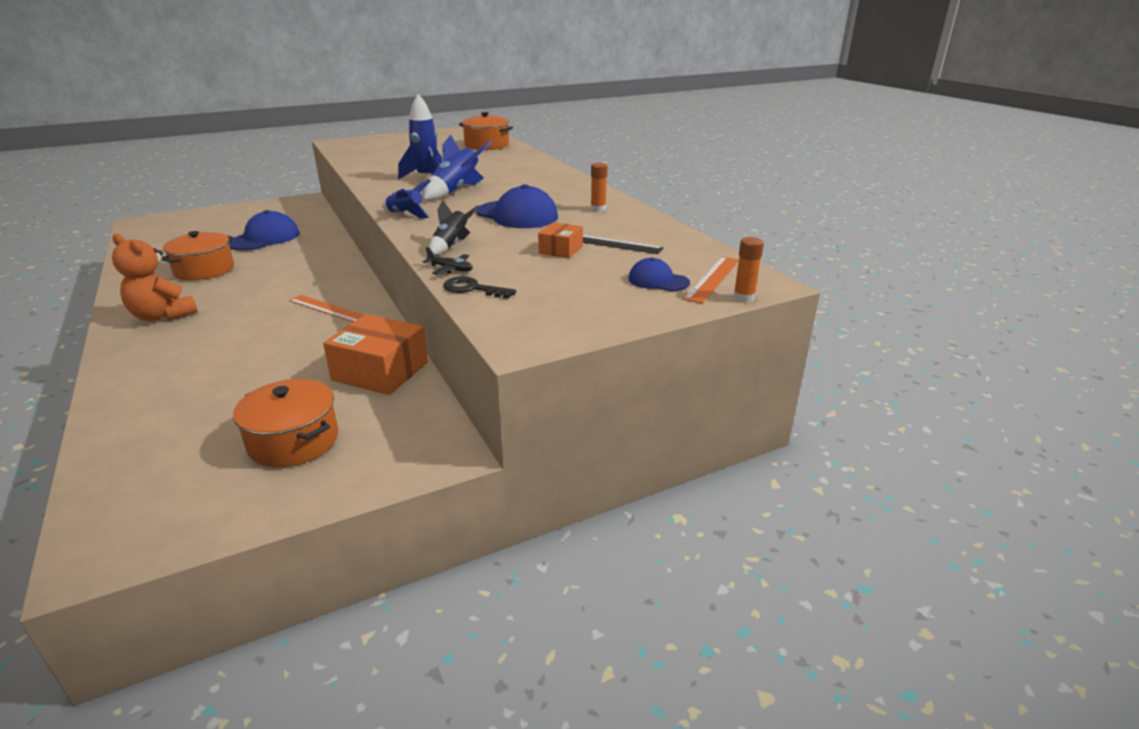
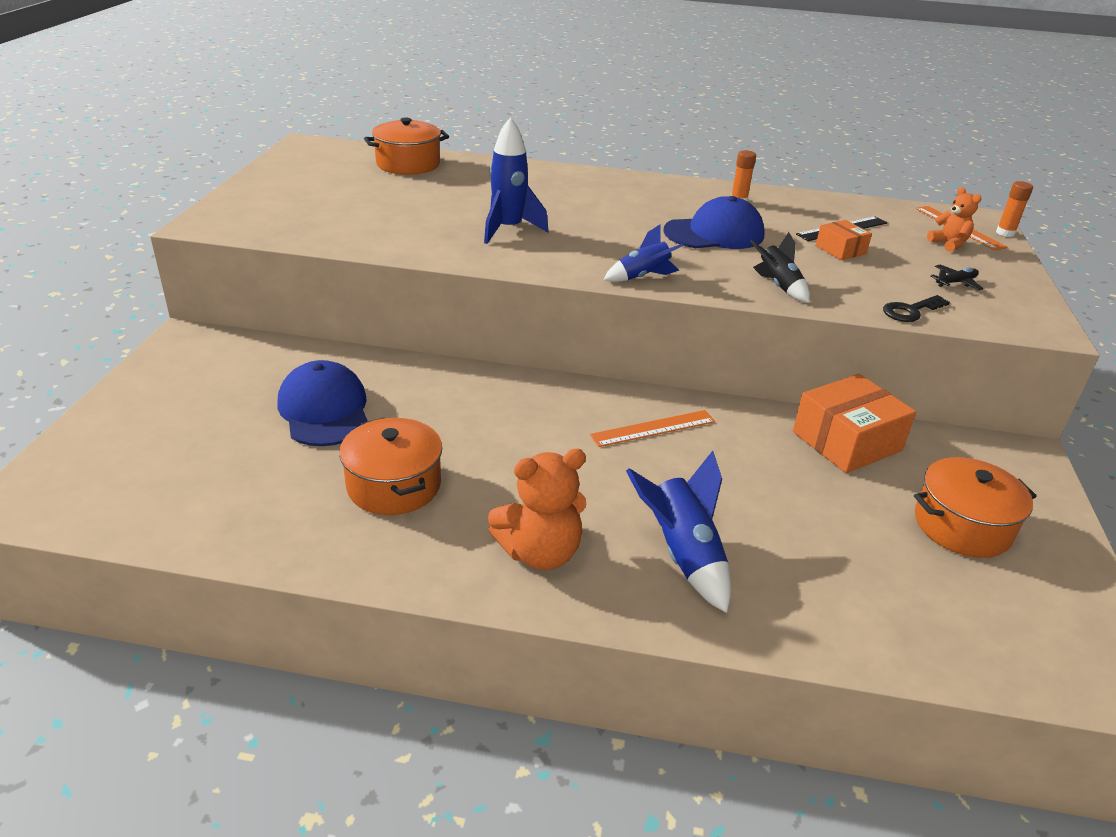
camera: 55 degrees left, 5 degrees up
(450, 269) = (849, 305): black plane -> black plane (955, 282)
(456, 191) = (586, 231): blue rocket -> blue rocket (683, 555)
(658, 281) = (949, 244): blue cap -> orange teddy bear

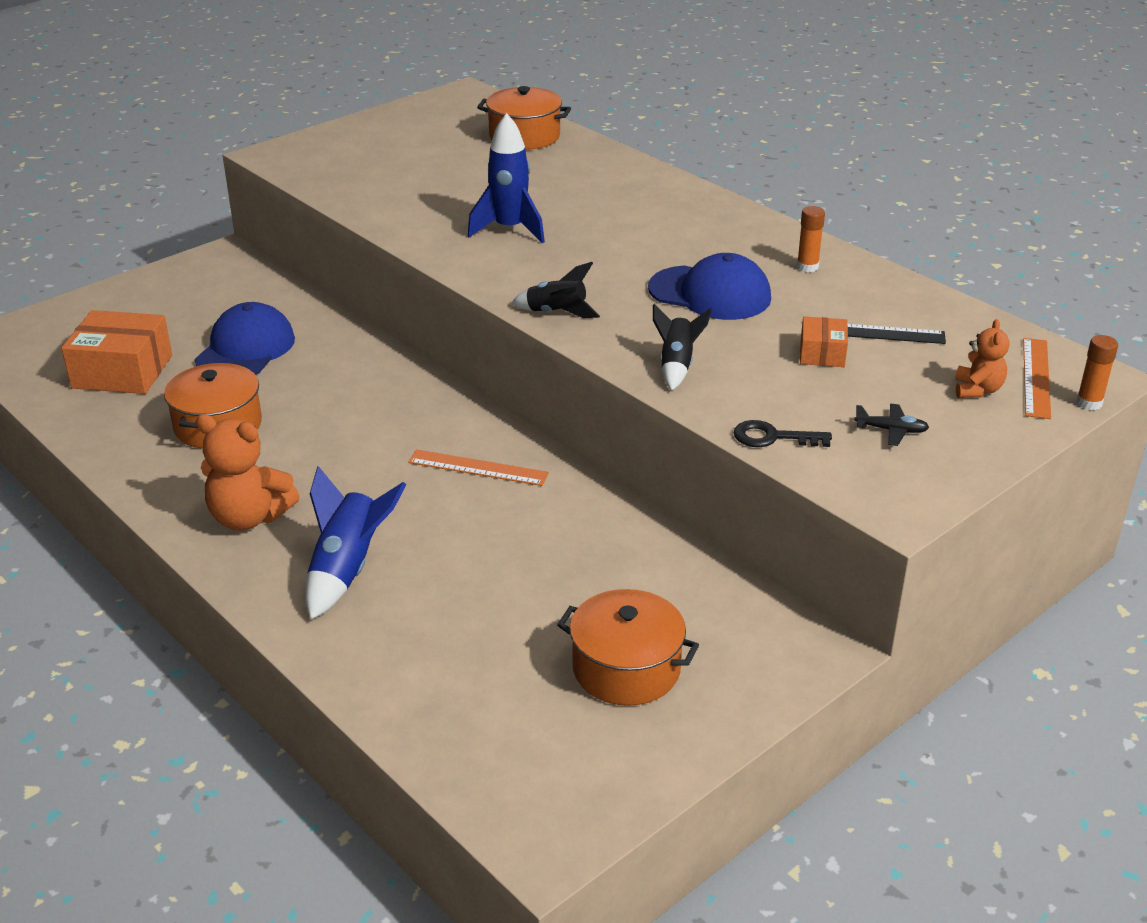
camera: 40 degrees right, 0 degrees up
(643, 277) = (557, 313): blue rocket -> black rocket
(846, 441) = (641, 555): orange box -> orange box (122, 371)

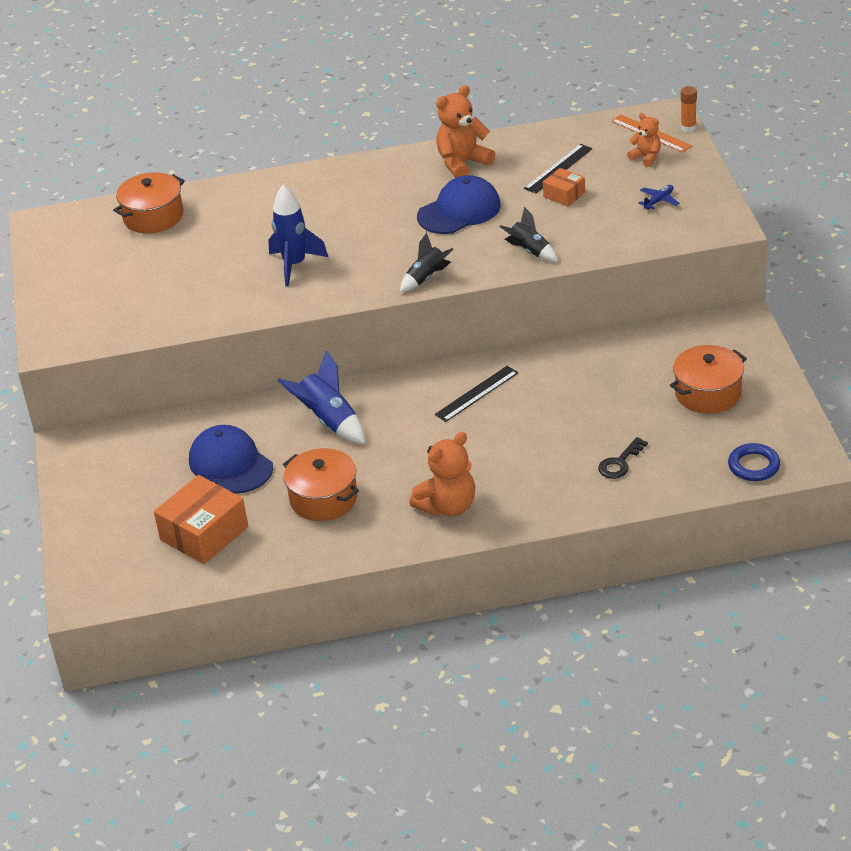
camera: 55 degrees left, 5 degrees up
(348, 569) = (538, 475): blue rocket -> blue rocket (329, 421)
(478, 468) = (476, 393): orange ruler -> black ruler
(492, 774) = (753, 466): none -> blue ring
(773, 437) = (632, 242): black key -> black key (620, 463)
(807, 267) = (462, 163): orange glue stick -> orange teddy bear
(891, 430) = (658, 201): black plane -> blue plane

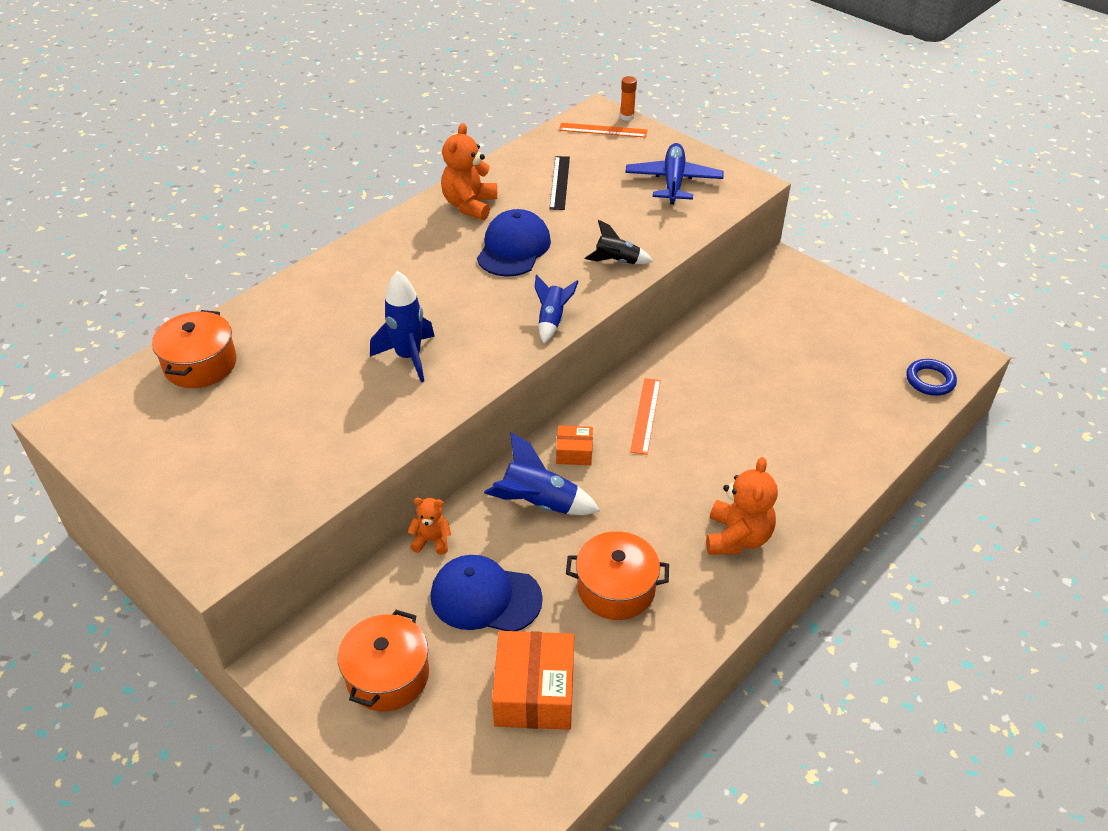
camera: 40 degrees left, 5 degrees up
(426, 278) = (552, 320): black rocket -> blue rocket
(476, 393) = (645, 415): black ruler -> orange ruler
(564, 195) = (590, 203): orange box -> orange box (574, 452)
(620, 463) = (831, 425): black key -> none
(646, 157) = (621, 150): orange teddy bear -> orange teddy bear (432, 540)
(658, 201) = (673, 181): blue plane -> blue plane, size x2.24
(708, 393) = (827, 334): orange pot -> orange pot (387, 675)

